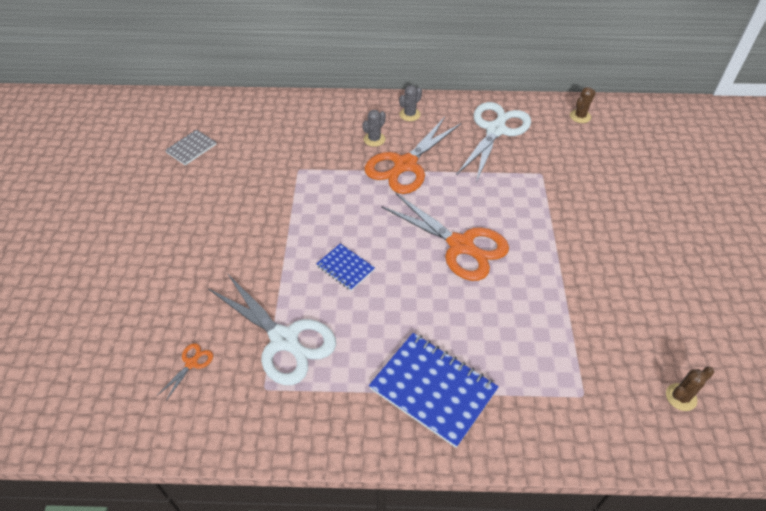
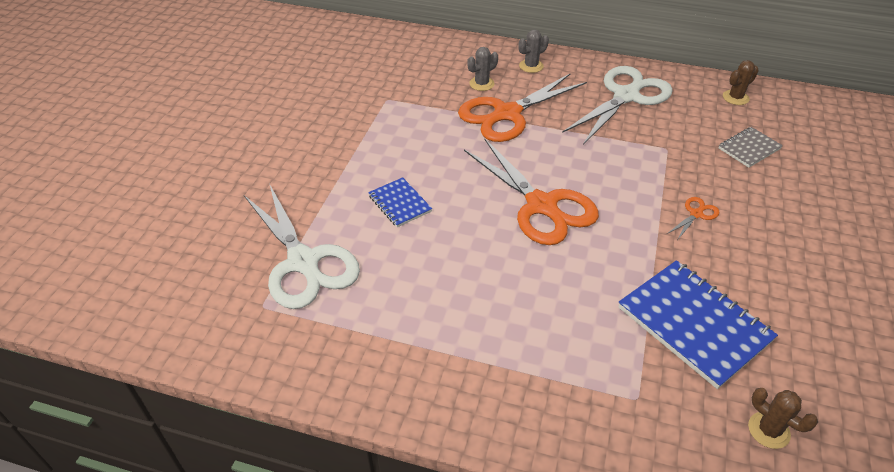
camera: 15 degrees right, 5 degrees down
(191, 148) = (283, 63): grey notebook -> grey notebook (749, 148)
(192, 363) = (196, 264): orange scissors -> orange scissors (696, 214)
(433, 389) = (451, 350): blue notebook -> blue notebook (693, 324)
(681, 397) = (768, 430): brown cactus -> brown cactus turned 60 degrees clockwise

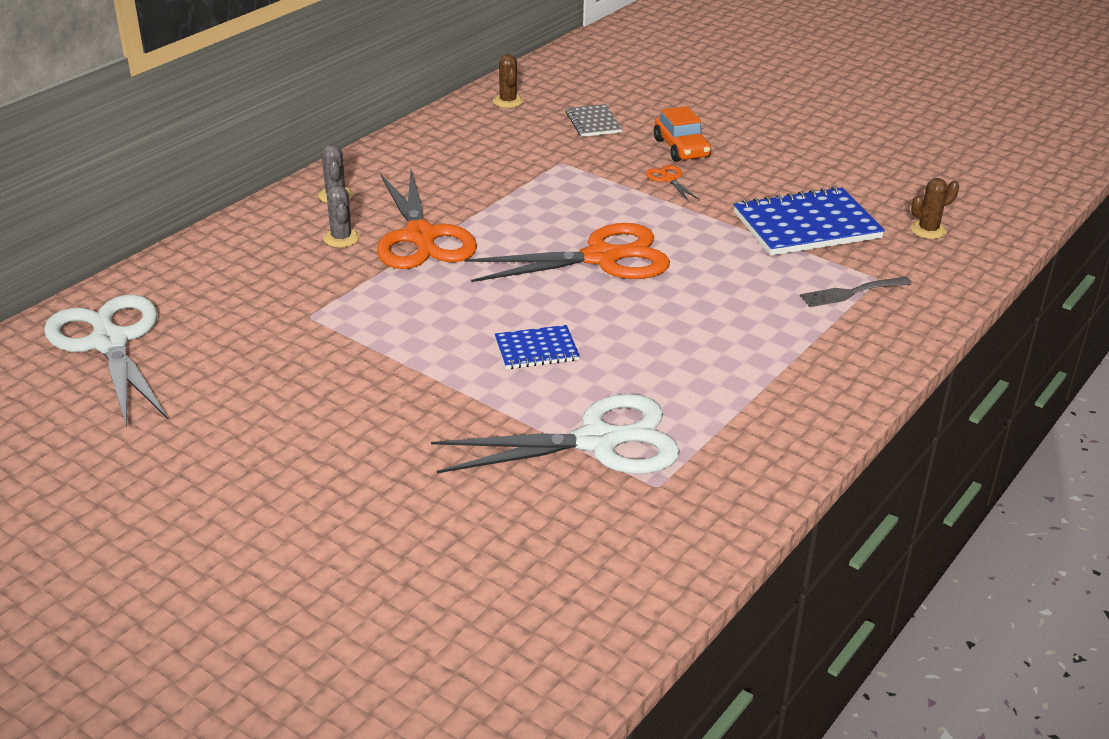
camera: 70 degrees left, 10 degrees down
(597, 381) = (851, 292): none -> grey fork
(626, 96) = (452, 156): white scissors -> white scissors (109, 342)
(758, 209) = (681, 148): none -> orange car

